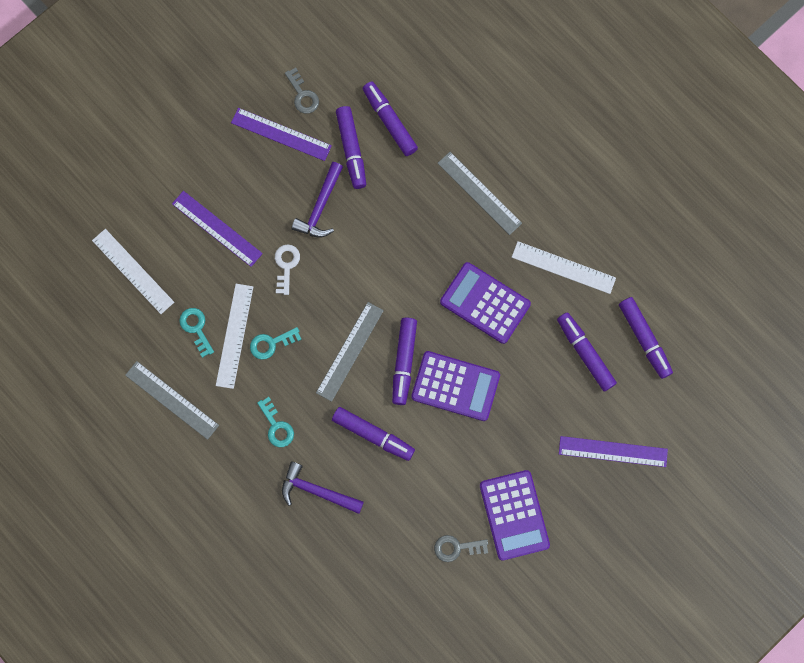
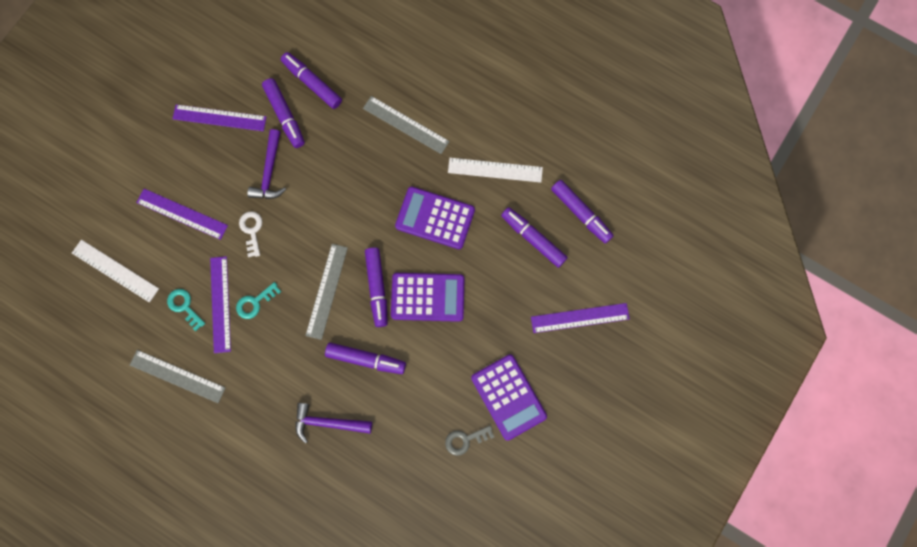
camera: 15 degrees left, 0 degrees up
(234, 335) = (220, 304): white ruler -> purple ruler
(276, 426) = (278, 374): turquoise key -> none
(302, 95) = (230, 79): grey key -> none

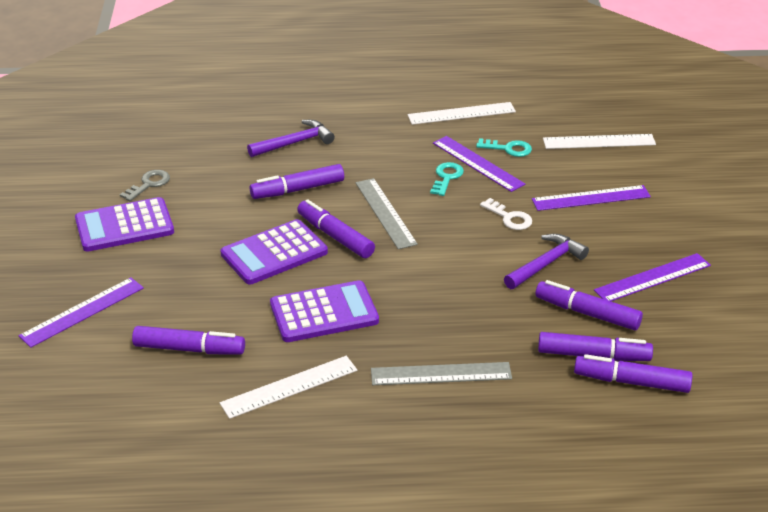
camera: 145 degrees right, 40 degrees down
(177, 376) = (461, 113): grey ruler -> white ruler
(269, 172) = (546, 264): purple hammer -> purple hammer turned 75 degrees clockwise
(508, 397) = (124, 226): purple calculator -> purple calculator turned 45 degrees counterclockwise
(581, 213) = (144, 399): purple marker -> purple marker (631, 382)

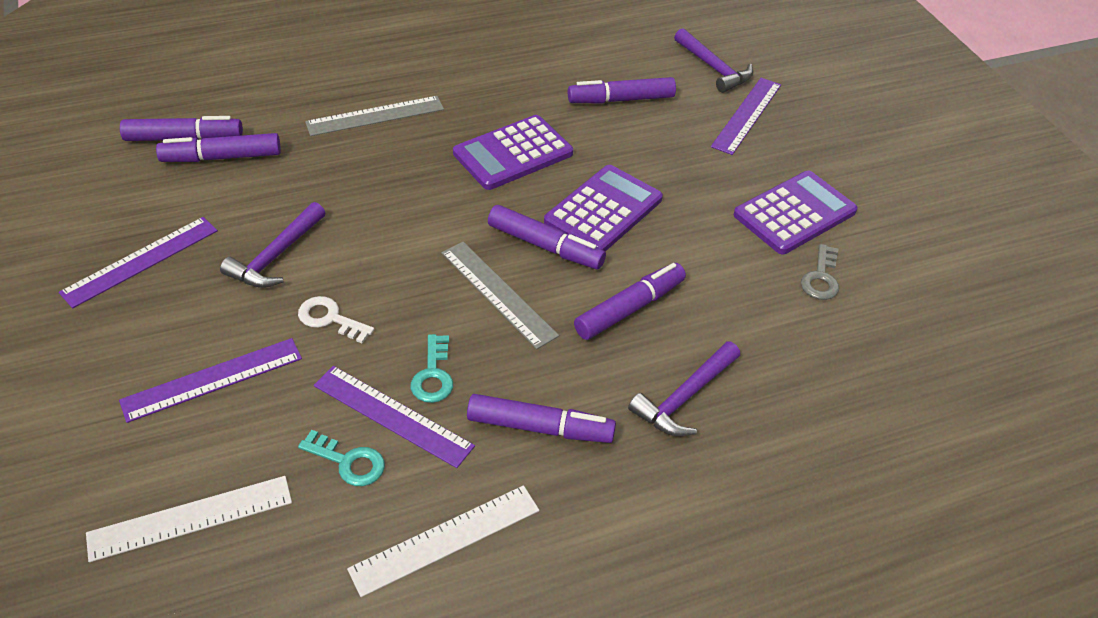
camera: 160 degrees right, 10 degrees up
(66, 368) = (713, 68): none -> purple hammer
(289, 386) = (511, 84): white ruler -> none
(508, 149) = (348, 462): turquoise key -> turquoise key turned 150 degrees counterclockwise
(587, 313) = (226, 201): purple marker -> purple marker (540, 427)

